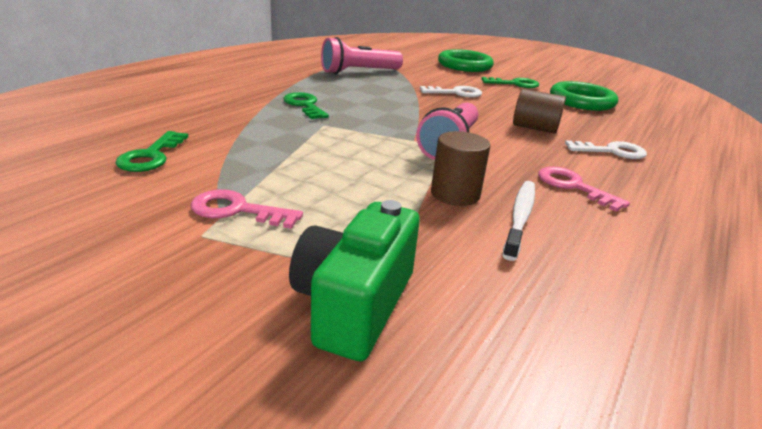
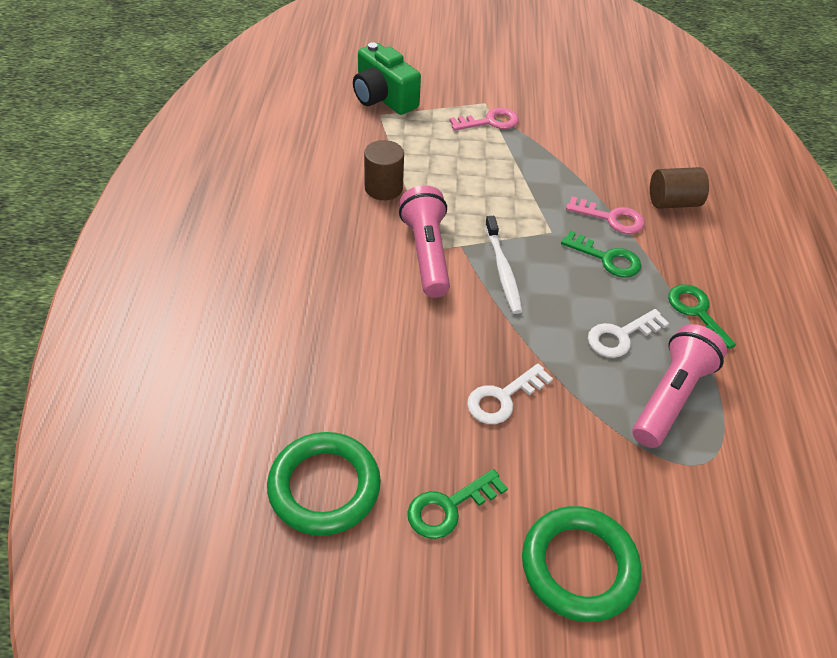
camera: 150 degrees right, 20 degrees up
(151, 156) = (596, 138): green key -> green key (696, 313)
(354, 304) = (383, 98): green camera -> green camera turned 150 degrees clockwise
(520, 217) = (331, 183): white toothbrush -> white toothbrush (502, 270)
(534, 128) = (363, 338): brown cylinder -> brown cylinder (673, 202)
(573, 187) = (301, 237): pink key -> pink key (611, 218)
(611, 151) = (270, 323): white key -> white key (621, 336)

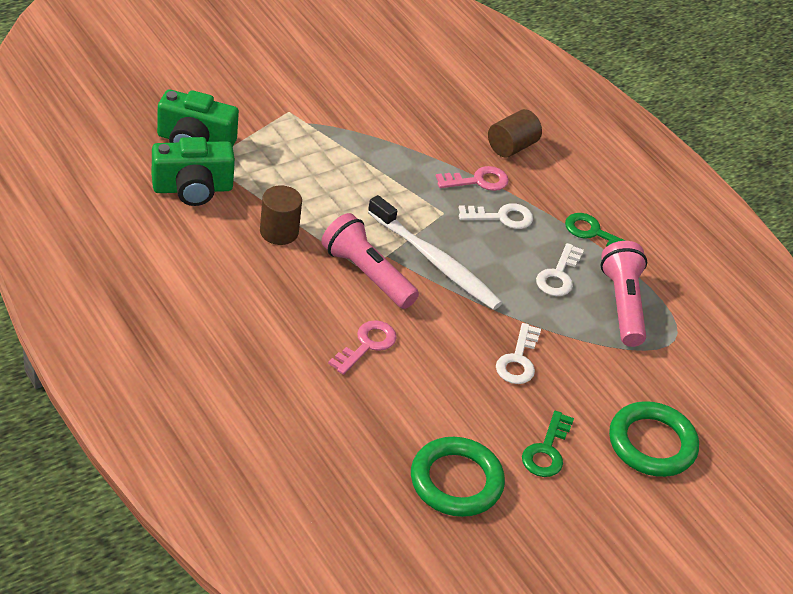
camera: 40 degrees left, 5 degrees down
(346, 129) = (192, 188): none -> green camera
(490, 122) = (309, 129): pink key -> pink key (367, 345)
(502, 270) = (435, 262): white toothbrush -> white toothbrush, size x1.52
(606, 258) = (501, 217): green key -> white key

